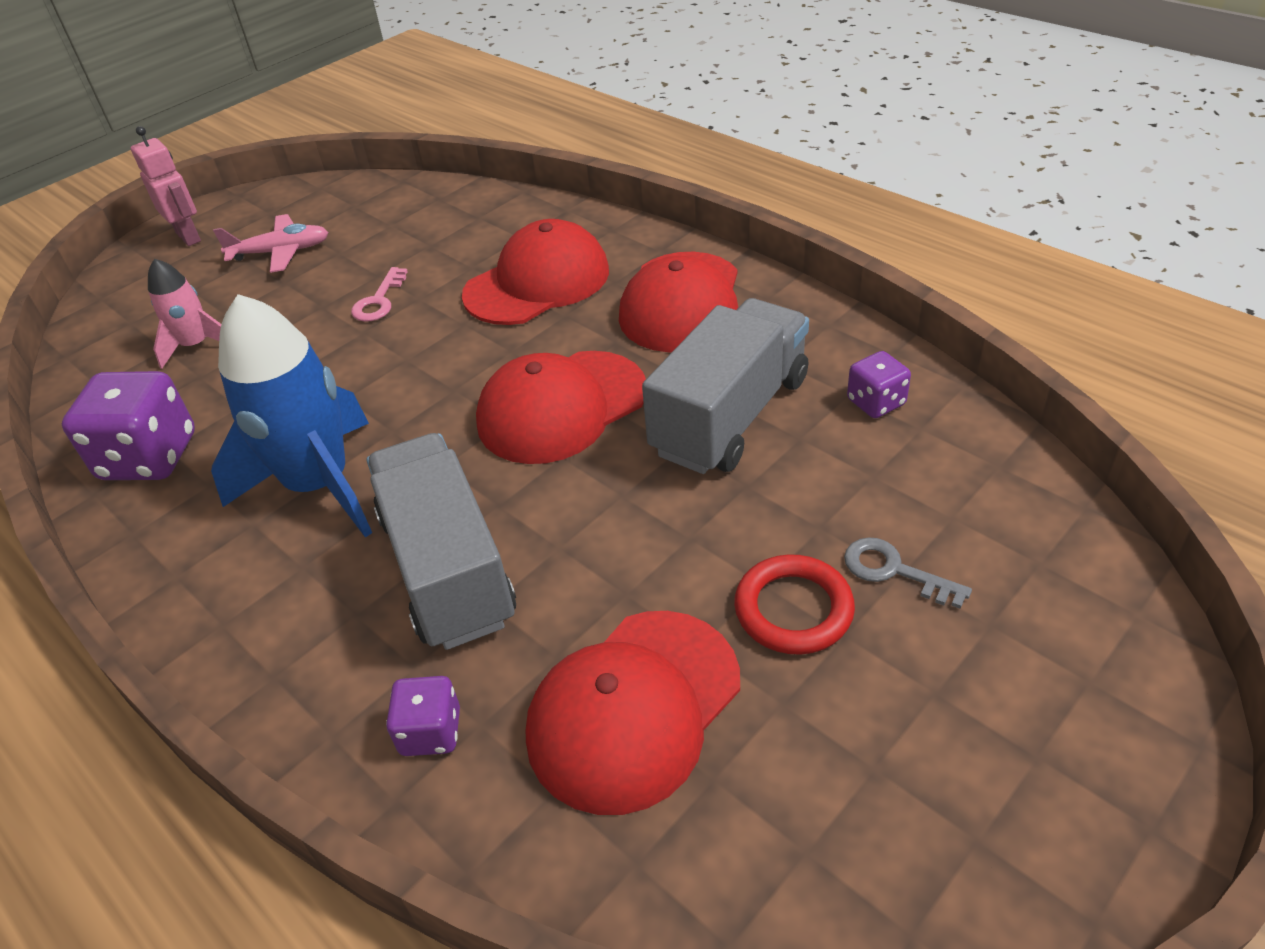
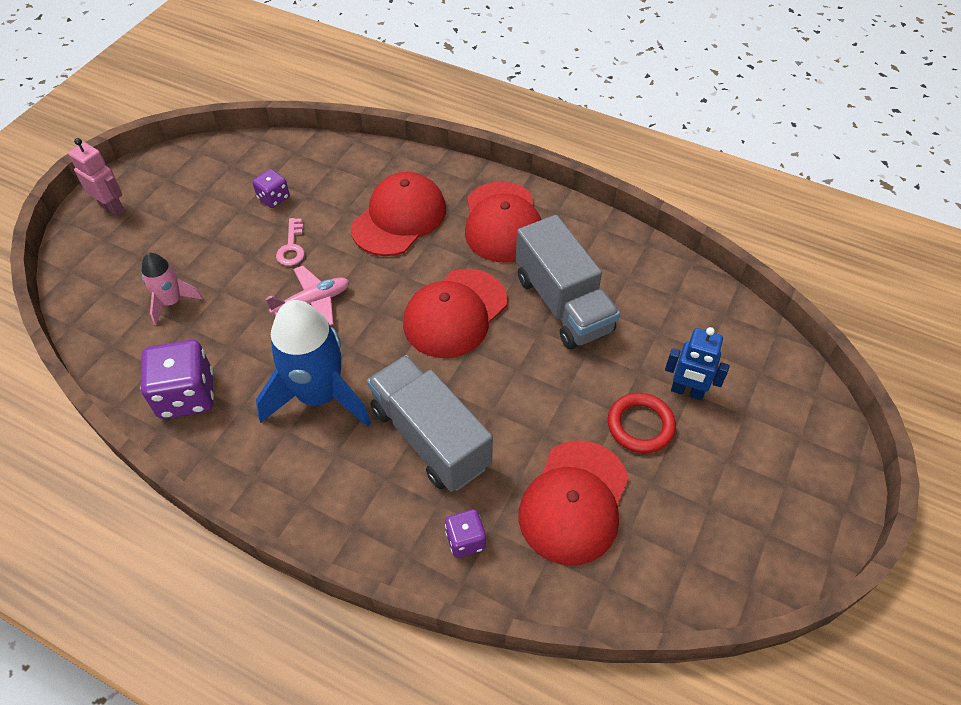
camera: 20 degrees left, 10 degrees up
(281, 252) = (195, 214): pink plane -> pink plane (312, 302)
(730, 416) = (563, 304): grey truck -> grey truck turned 135 degrees clockwise
(876, 402) = (645, 281): purple dice -> purple dice (273, 198)
(894, 571) = (687, 391): grey key -> blue robot

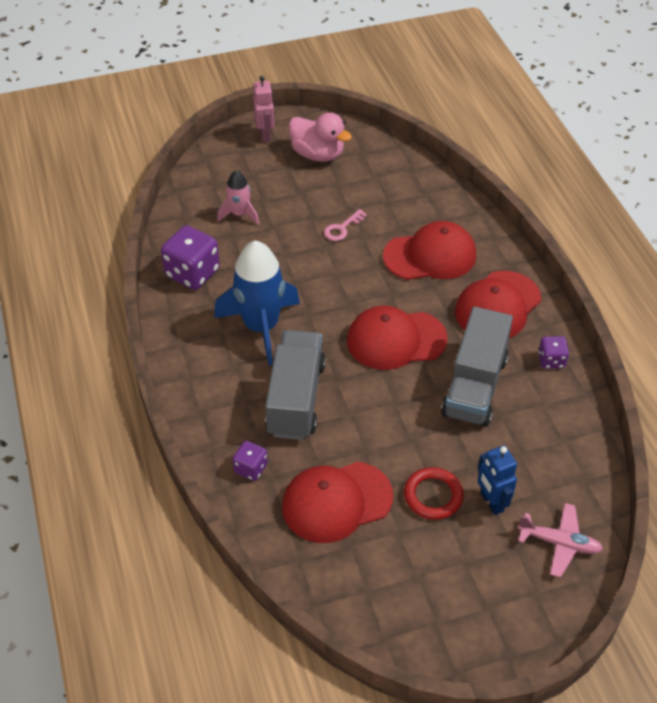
camera: 45 degrees right, 5 degrees down
(189, 194) = (318, 154): none -> pink duck
(273, 198) = (365, 190): purple dice -> purple dice (551, 360)
(312, 302) = (317, 270): pink plane -> pink plane (559, 543)

